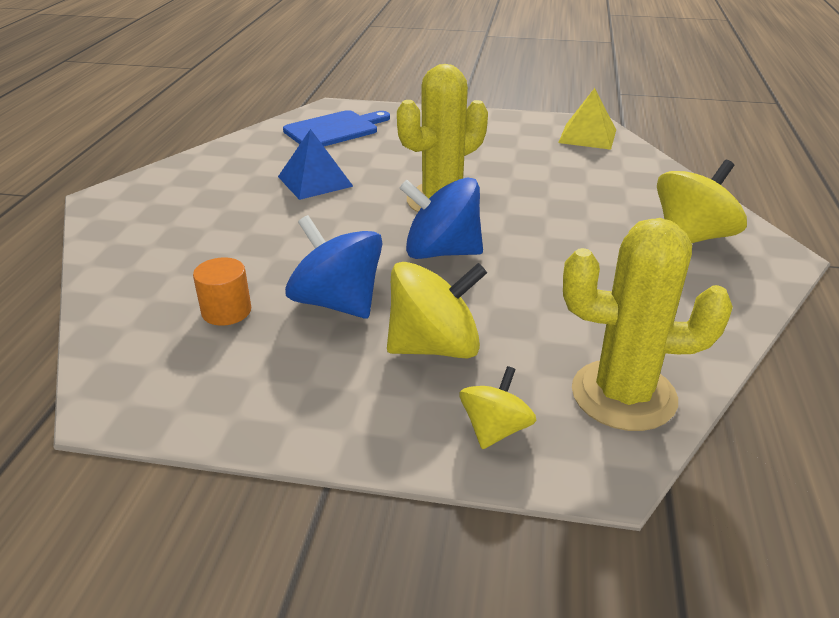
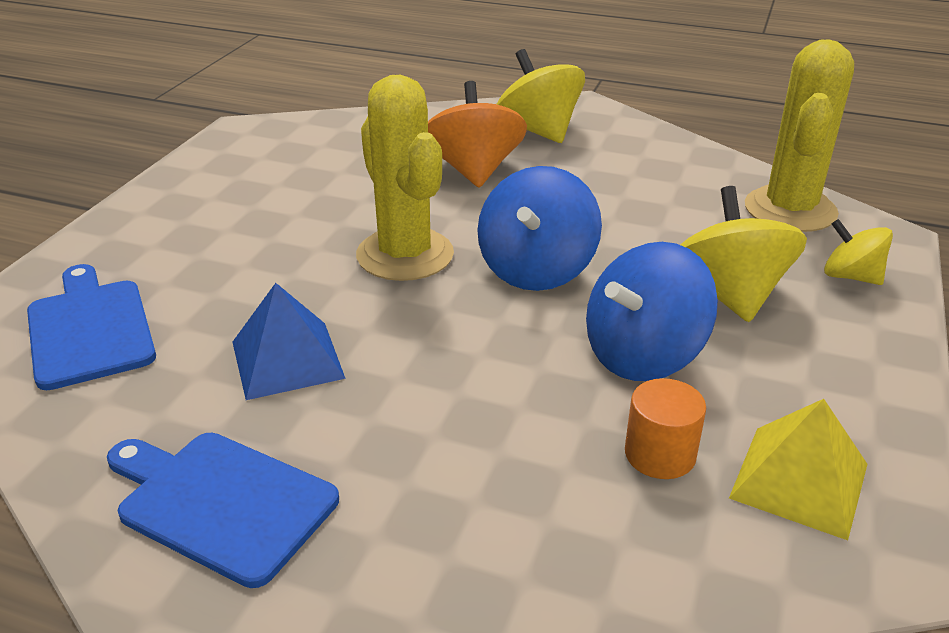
camera: 80 degrees left, 0 degrees up
(199, 184) = (221, 502): none -> blue cutting board
(587, 136) = (275, 137): yellow pyramid -> yellow pyramid (799, 480)
(588, 214) = (474, 170): none -> orange spinning top

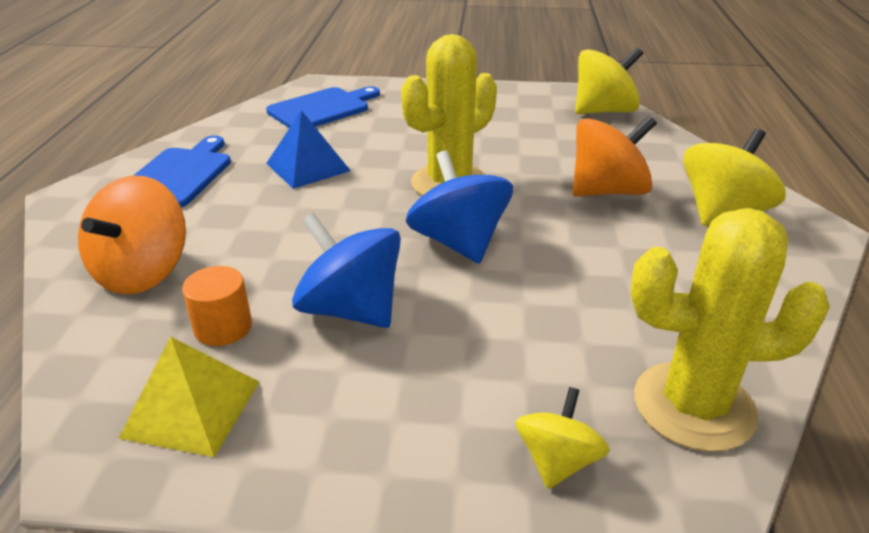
camera: 75 degrees right, 0 degrees up
(516, 536) = (143, 272): none -> orange spinning top
(536, 269) = (458, 242): blue spinning top -> blue spinning top turned 60 degrees clockwise
(729, 294) = (470, 358): yellow spinning top -> yellow spinning top (604, 111)

